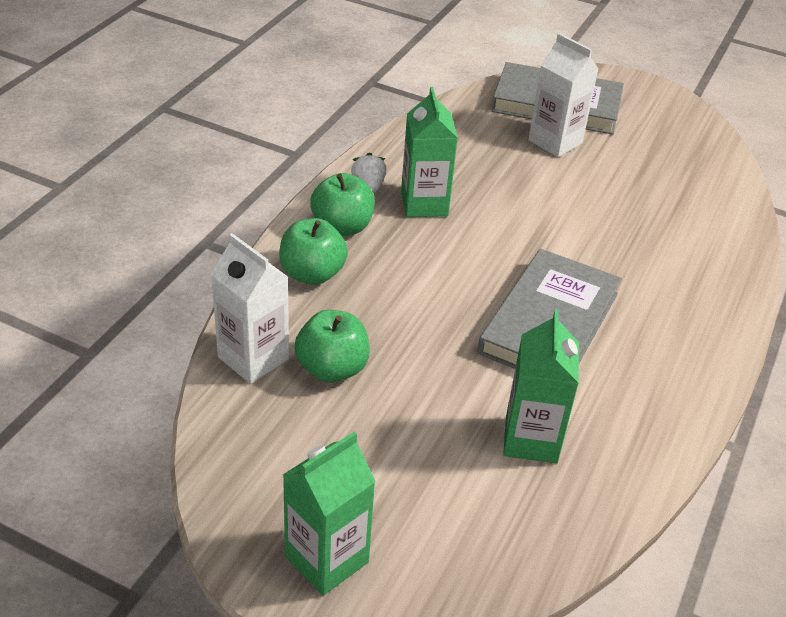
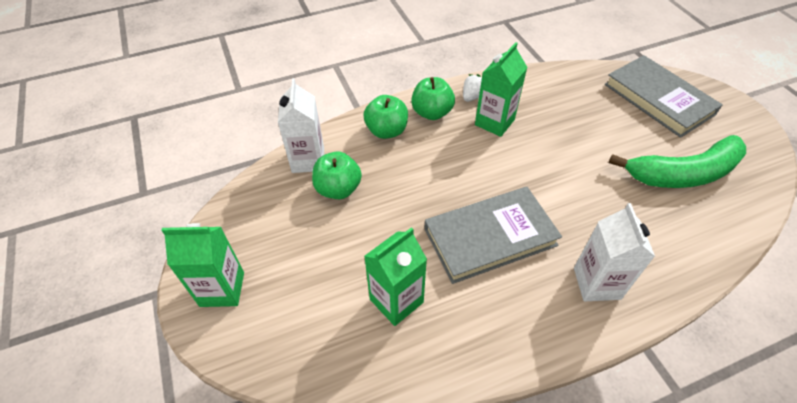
camera: 45 degrees right, 10 degrees up
(555, 142) = (628, 123): white carton -> white carton (596, 283)
(648, 168) = (682, 173): none -> green banana

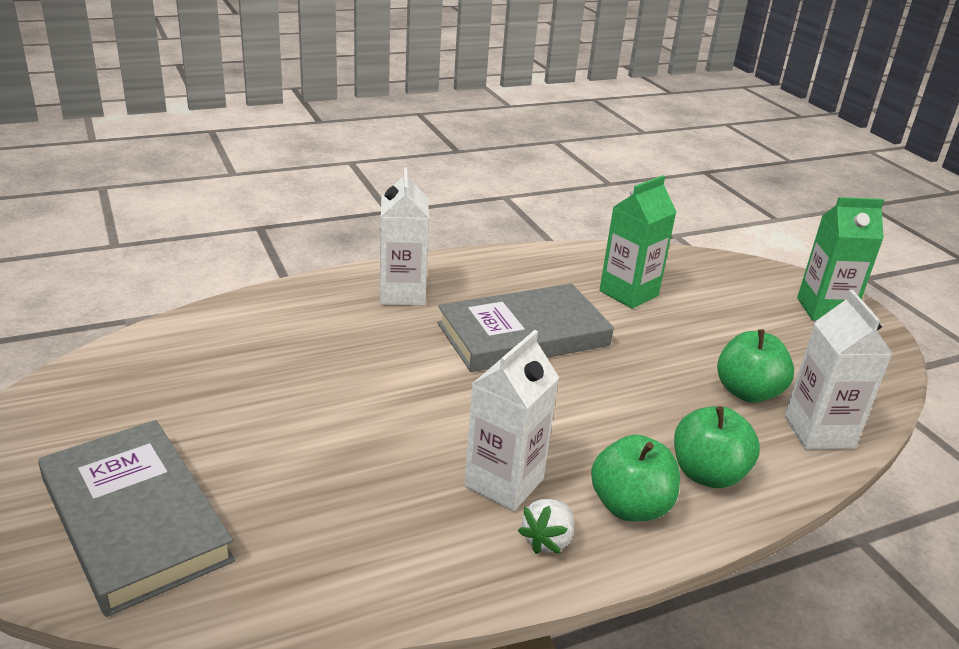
camera: 175 degrees right, 20 degrees down
(494, 122) = (504, 482): green carton -> white carton
(682, 173) = (205, 388): green banana -> none

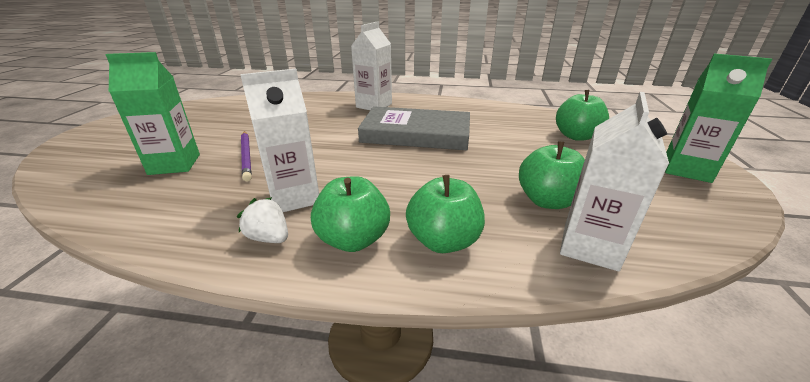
camera: 35 degrees right, 0 degrees up
(135, 519) = (113, 157): grey book -> none
(351, 445) = (246, 156): none -> purple pencil
(547, 540) = (269, 238): white strawberry -> white strawberry turned 60 degrees clockwise
(629, 293) = (516, 129): green carton -> green carton (174, 164)
(698, 287) = (576, 136): none -> green apple

